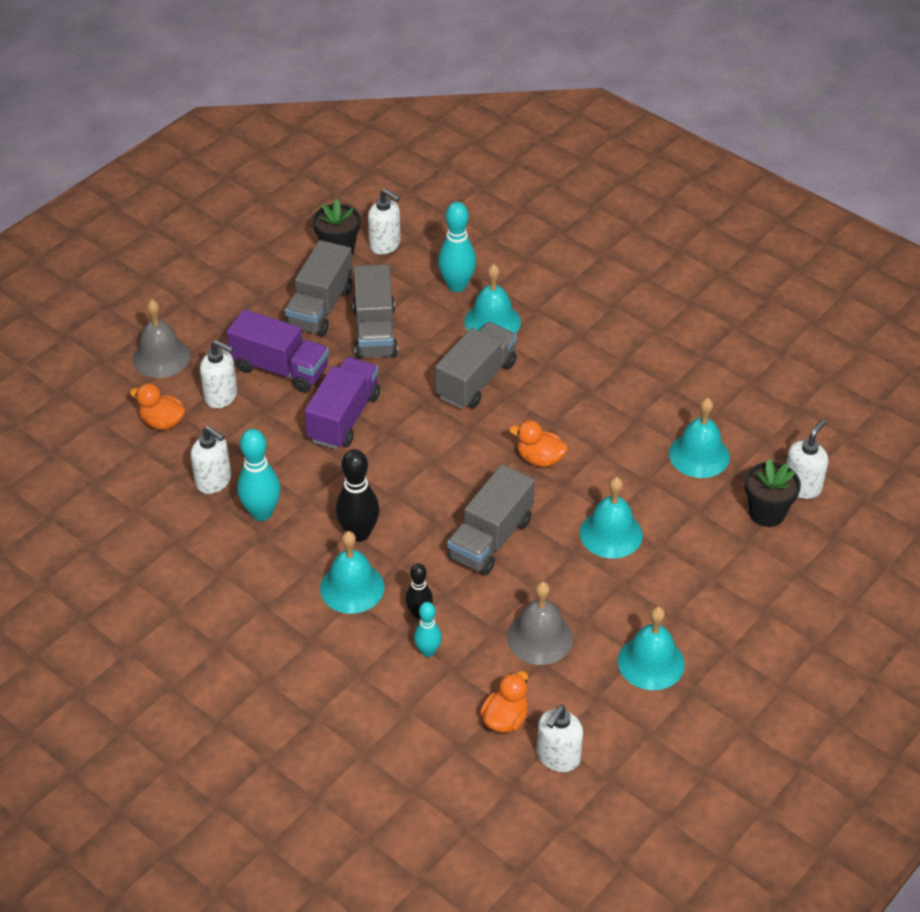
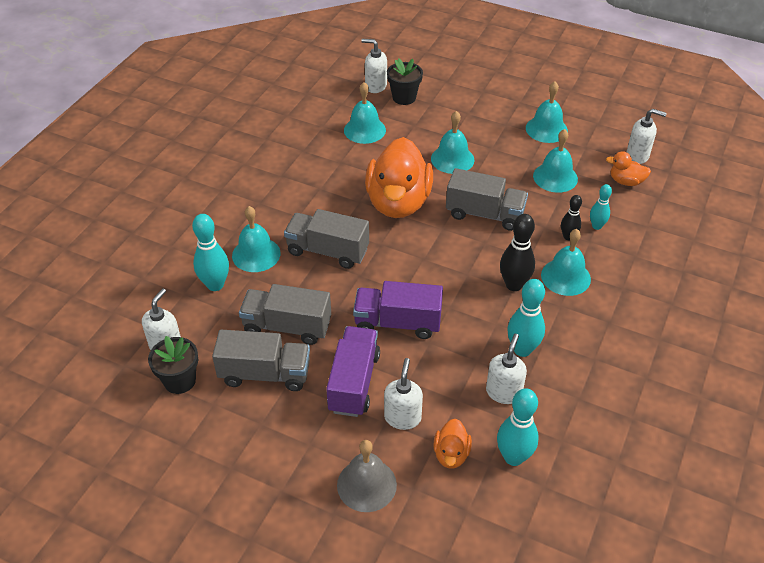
camera: 105 degrees left, 0 degrees up
(135, 467) = (513, 457): none -> turquoise bowling pin
(375, 331) = (287, 327): grey truck -> grey truck turned 150 degrees counterclockwise
(539, 459) = (398, 202): orange duck -> orange duck, size x2.26
(539, 637) = (555, 177): grey bell -> turquoise bell

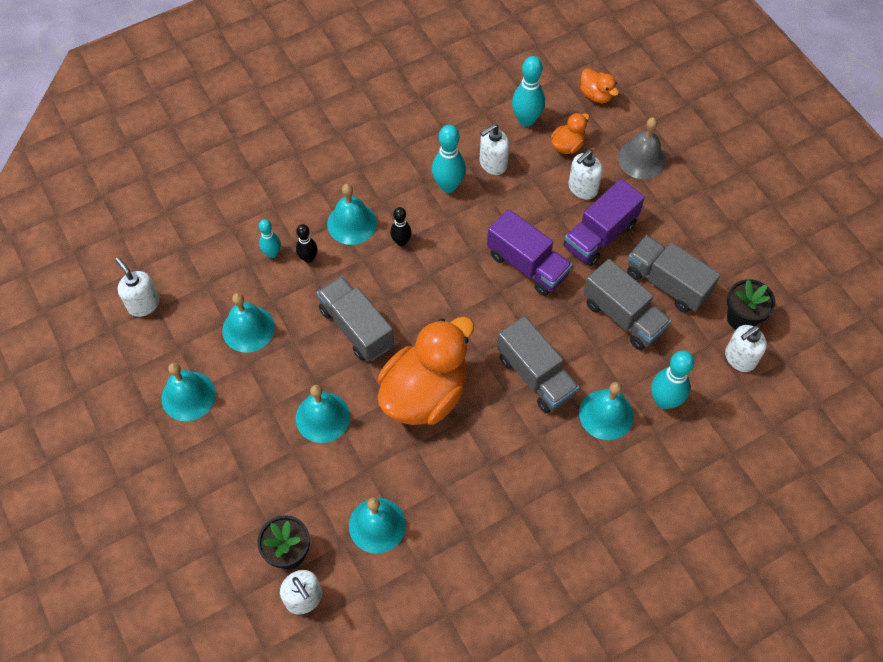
camera: 145 degrees left, 15 degrees up
(514, 285) = (401, 242): black bowling pin -> black bowling pin, size x0.61
(626, 181) = (191, 282): orange duck -> orange duck (596, 95)

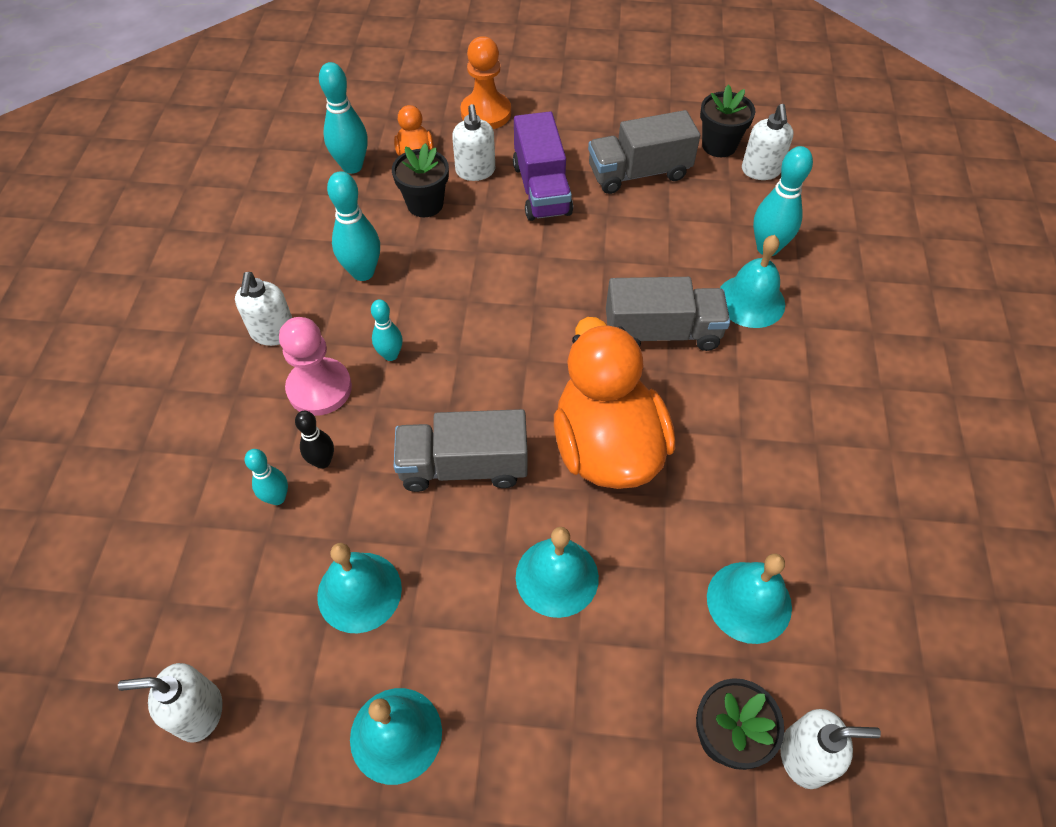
camera: 55 degrees left, 5 degrees down
(352, 223) = (319, 388): turquoise bell -> pink pawn
(401, 242) = (390, 355): black bowling pin -> turquoise bowling pin
(492, 164) = (375, 221): white soap dispenser -> white soap dispenser (273, 333)
(527, 265) = (523, 263): purple truck -> none
(529, 180) = (425, 204): none -> black flower pot
(596, 95) = (381, 102): orange duck -> none
(623, 316) = (648, 224): grey truck -> none
(642, 159) = (486, 113): grey bell -> orange pawn

